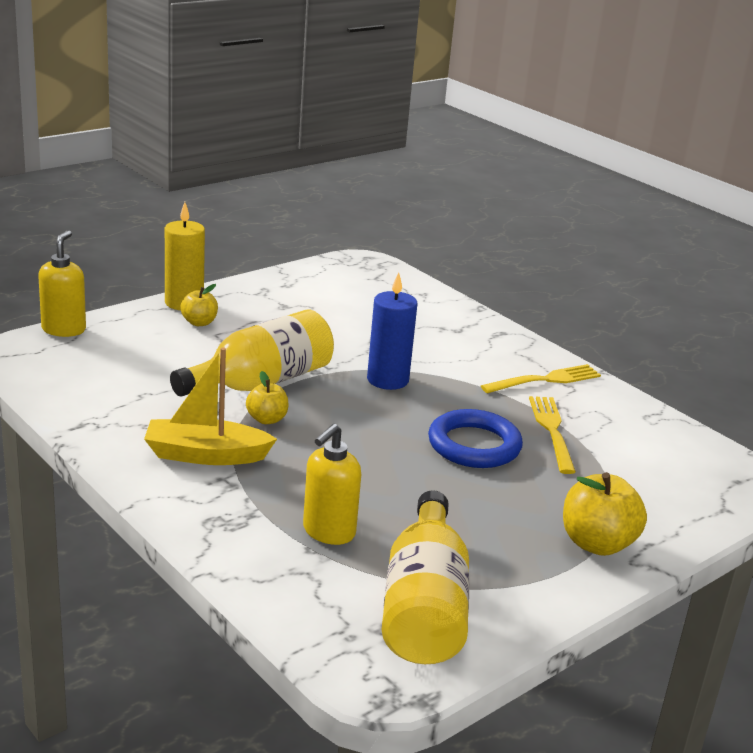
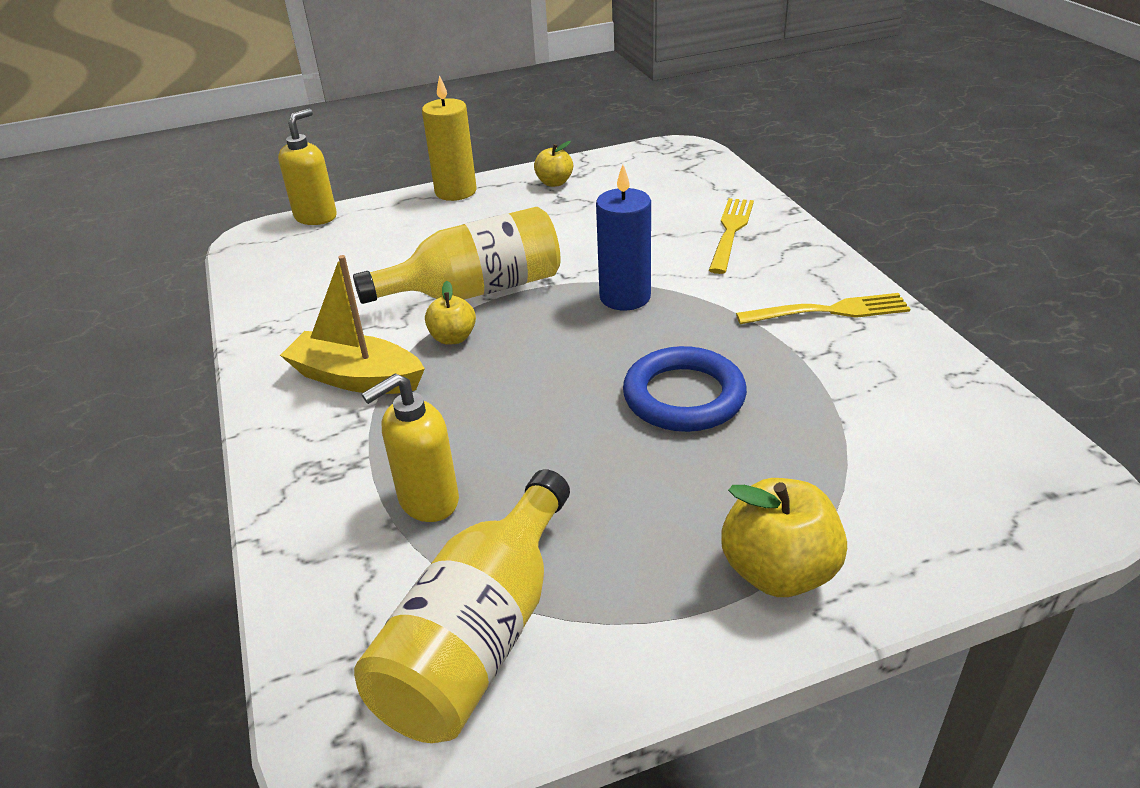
camera: 25 degrees right, 10 degrees up
(199, 322) = (456, 215): yellow apple -> yellow apple (554, 183)
(552, 431) = (801, 385): yellow fork -> yellow fork (731, 232)

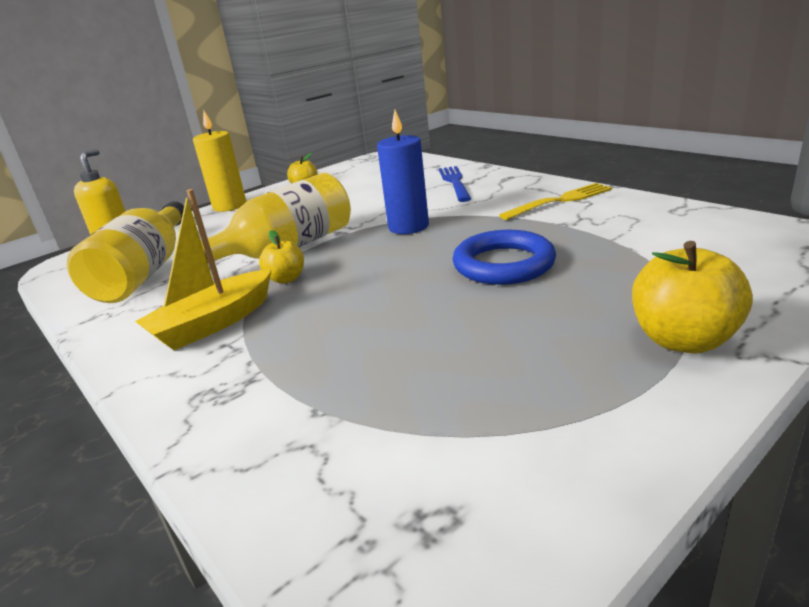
camera: 20 degrees left, 10 degrees down
(356, 378) = (214, 323): yellow boat -> yellow boat turned 45 degrees counterclockwise
(428, 501) = (342, 384): yellow soap dispenser -> none
(479, 637) = (475, 470): yellow bottle -> yellow bottle (146, 272)
(731, 232) = (454, 182): yellow fork -> blue fork

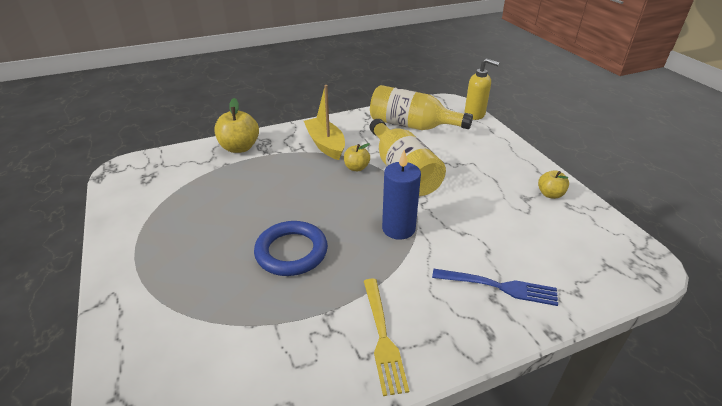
camera: 105 degrees right, 10 degrees up
(229, 206) = (521, 155): yellow candle -> none
(683, 340) = (144, 281): yellow apple -> yellow apple (239, 148)

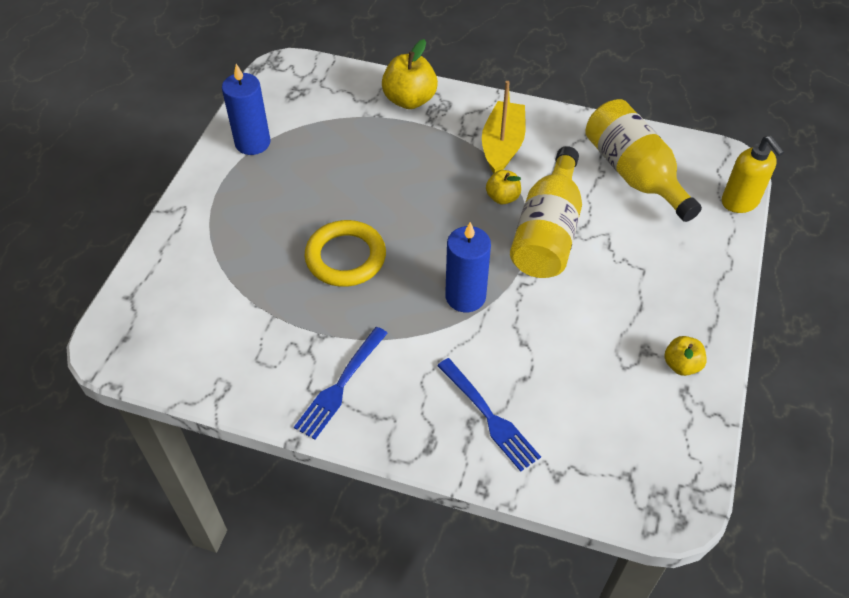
camera: 40 degrees right, 15 degrees up
(139, 221) = (252, 143): none -> blue candle
(291, 252) = (345, 257): blue ring -> yellow ring
(382, 337) = (340, 385): yellow fork -> blue fork

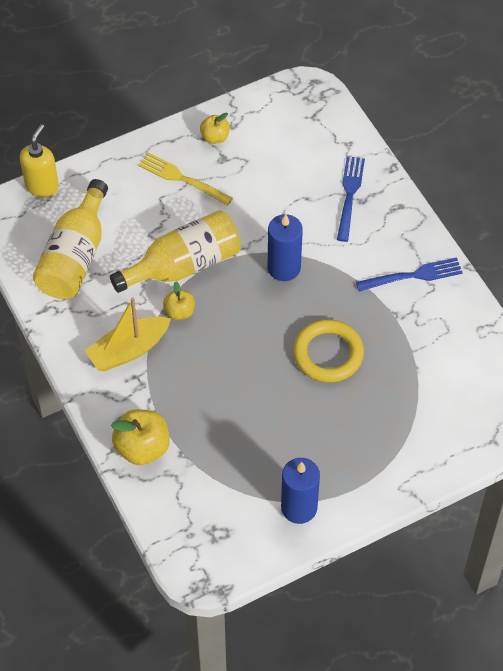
camera: 135 degrees left, 5 degrees up
(651, 301) = (182, 179): none -> yellow fork

